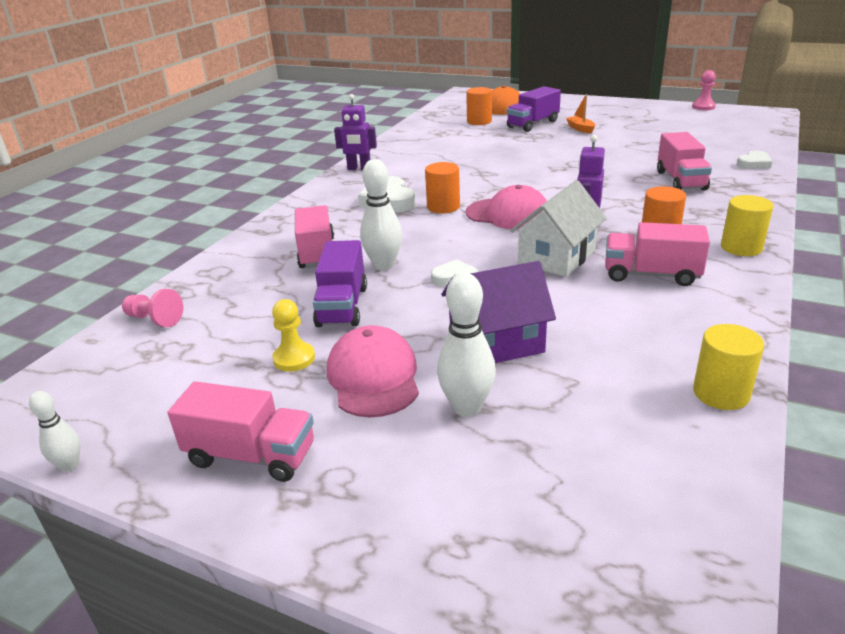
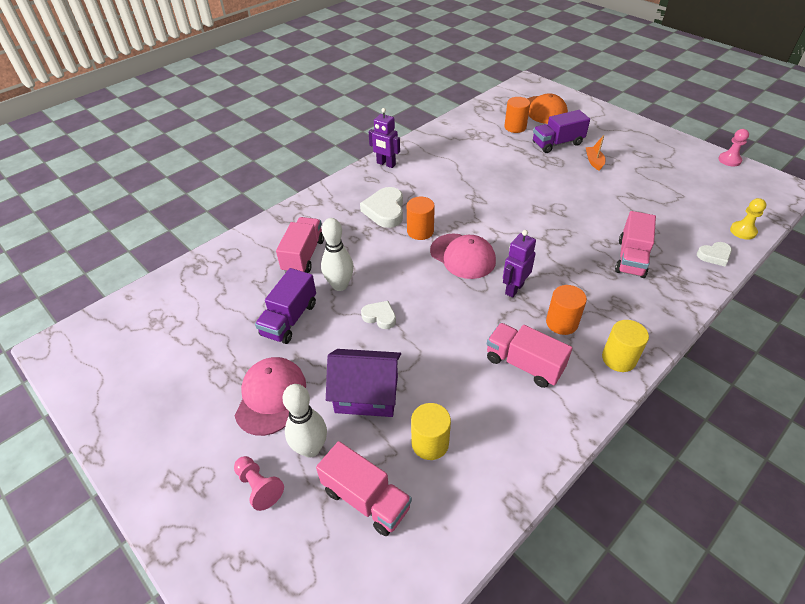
camera: 20 degrees right, 15 degrees up
(70, 465) = (72, 404): white bowling pin -> none
(154, 319) = (171, 290): pink pawn -> pink pawn (259, 486)
(251, 455) = (166, 437): pink truck -> pink truck (366, 499)
(294, 358) = (233, 360): yellow pawn -> yellow pawn (743, 231)
(557, 257) = (466, 319): white house -> none
(721, 393) = (484, 505): yellow cylinder -> yellow cylinder (430, 443)

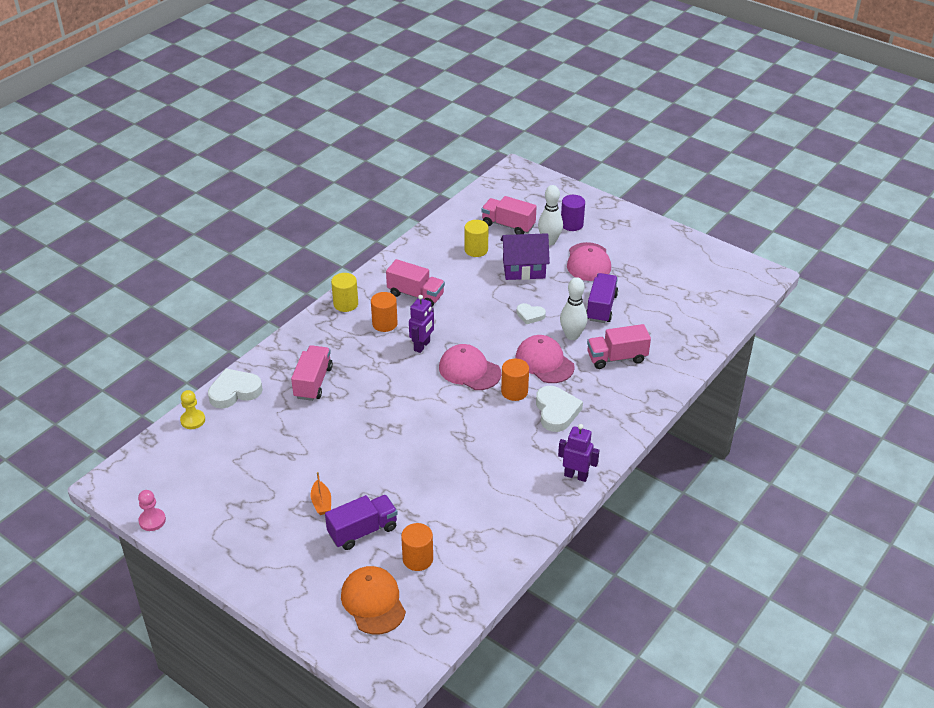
camera: 170 degrees right, 5 degrees down
(259, 486) = (571, 224): pink pawn -> purple cylinder
(303, 256) = (616, 358): pink truck -> pink truck turned 75 degrees clockwise
(381, 258) = (544, 362): none -> pink cap
(714, 255) = (234, 391): white heart -> white heart, size x1.70

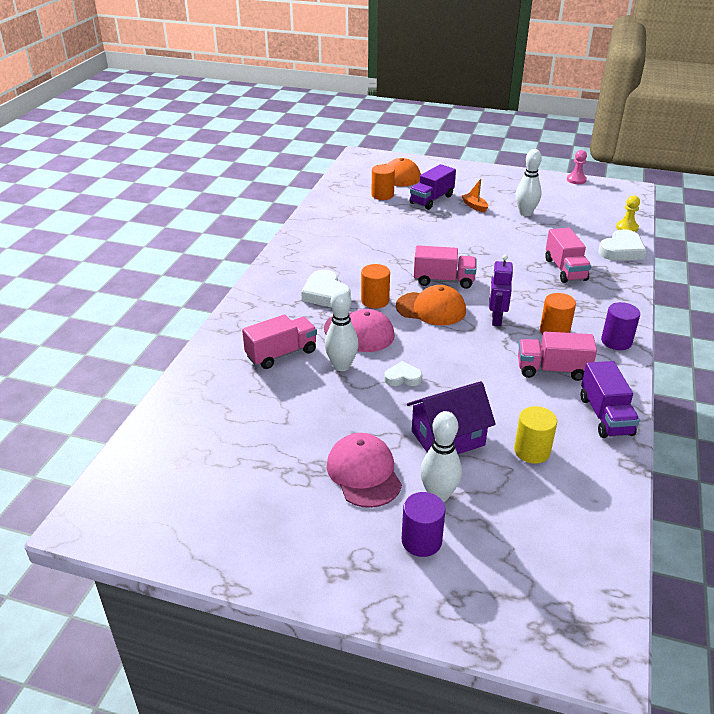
camera: 160 degrees right, 5 degrees down
(275, 473) = (525, 213): none -> white bowling pin
(345, 304) = (616, 341): yellow cylinder -> purple cylinder
(469, 370) = (431, 309): pink cap -> orange cap
(508, 225) = (518, 509): pink truck -> pink truck (443, 280)
(576, 475) = (288, 255): purple robot -> none
(601, 307) = (320, 408): purple truck -> purple truck (605, 416)

